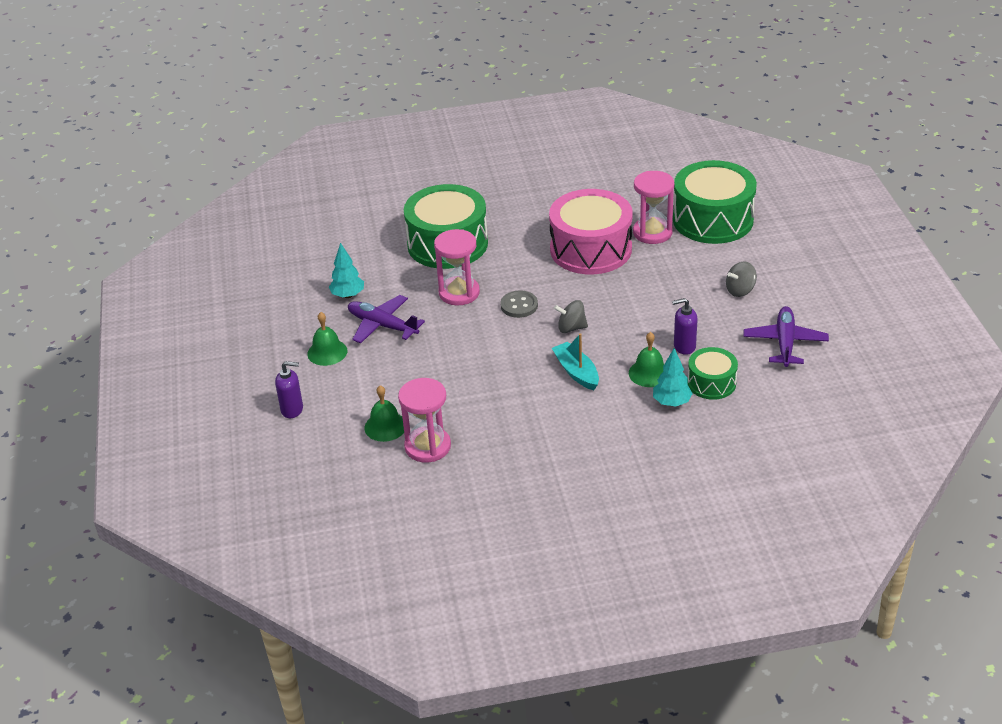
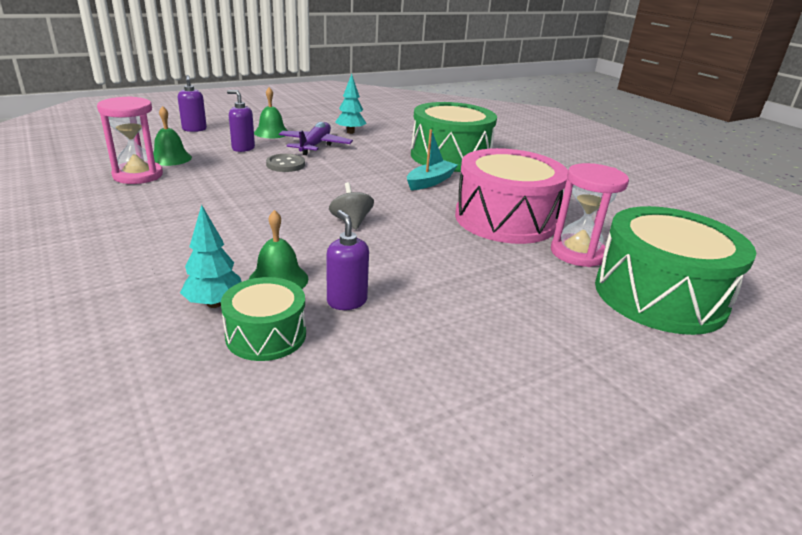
camera: 65 degrees right, 10 degrees down
(373, 376) = (243, 148): none -> purple soap dispenser
(459, 293) = (379, 167): pink hourglass -> none
(519, 305) = (376, 193): grey button -> grey button (285, 164)
(576, 372) = (269, 232): turquoise boat -> turquoise boat (430, 181)
(740, 290) = (513, 339): grey spinning top -> none
(785, 343) = (401, 407): purple plane -> none

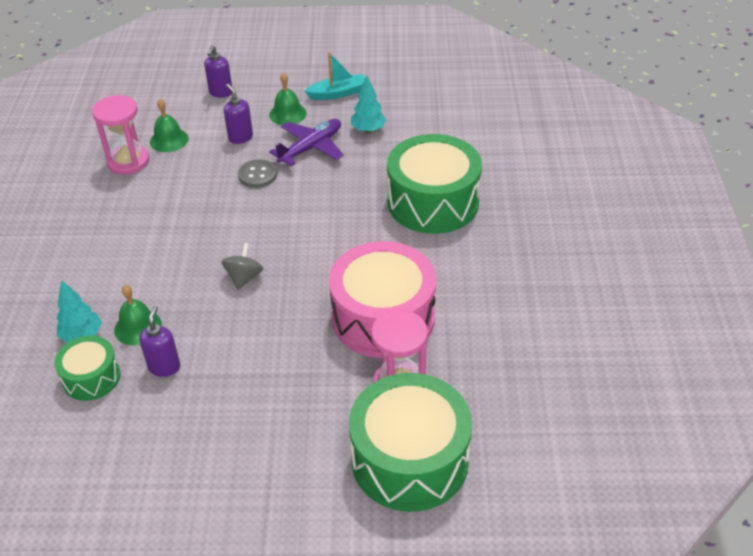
camera: 35 degrees right, 15 degrees up
(430, 181) = (369, 239): turquoise boat -> turquoise boat (338, 93)

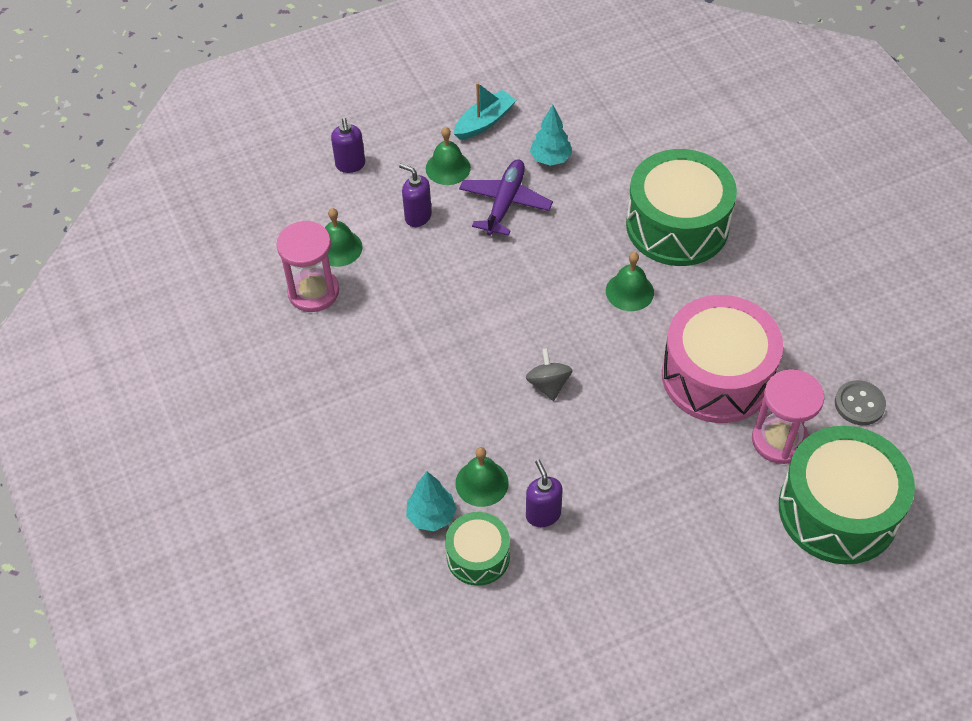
camera: 25 degrees left, 10 degrees up
(257, 175) = (472, 258): grey button -> grey button (859, 404)
(359, 235) = (629, 291): none -> green bell

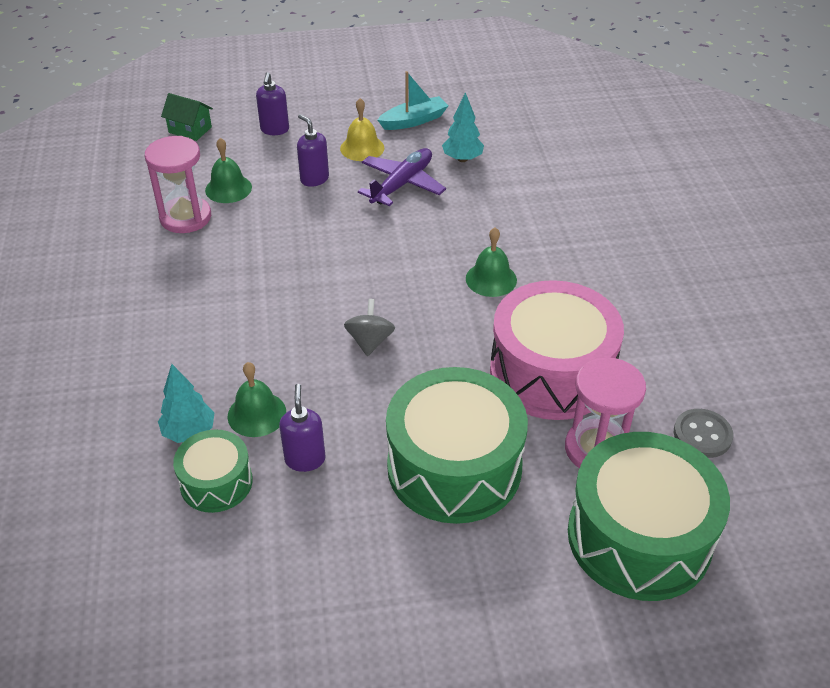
camera: 15 degrees right, 10 degrees down
(264, 184) = (190, 130): none -> green house
(448, 168) = (362, 148): green bell -> yellow bell
(677, 225) = (564, 234): green drum -> green drum (454, 466)

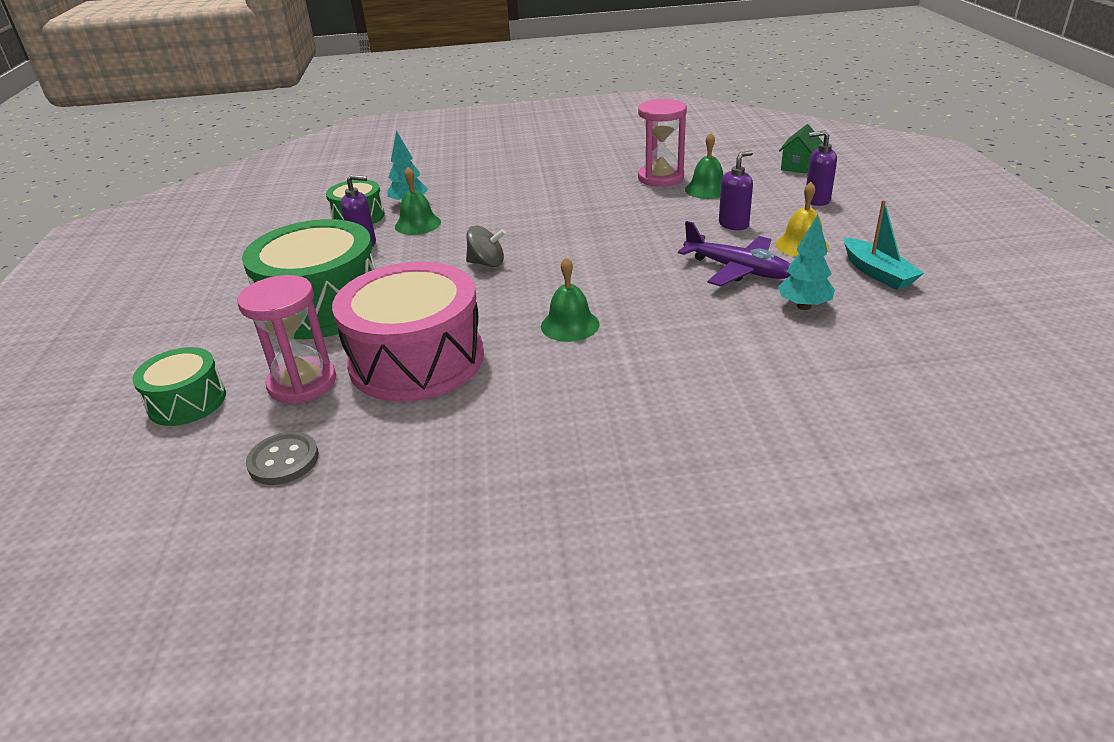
camera: 95 degrees right, 10 degrees down
(639, 537) = (187, 402): green drum -> green drum, size x0.53

